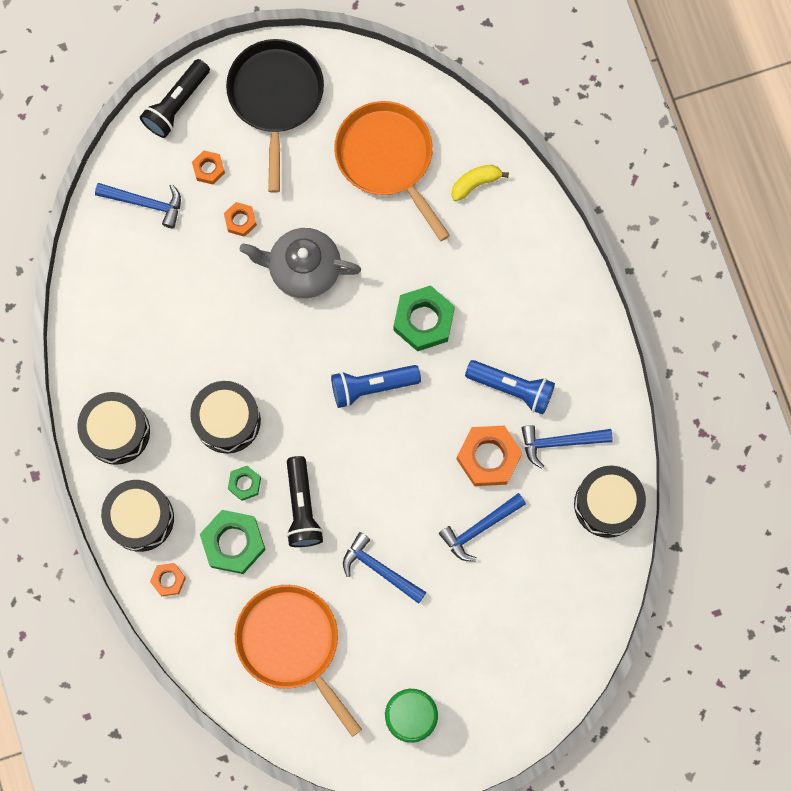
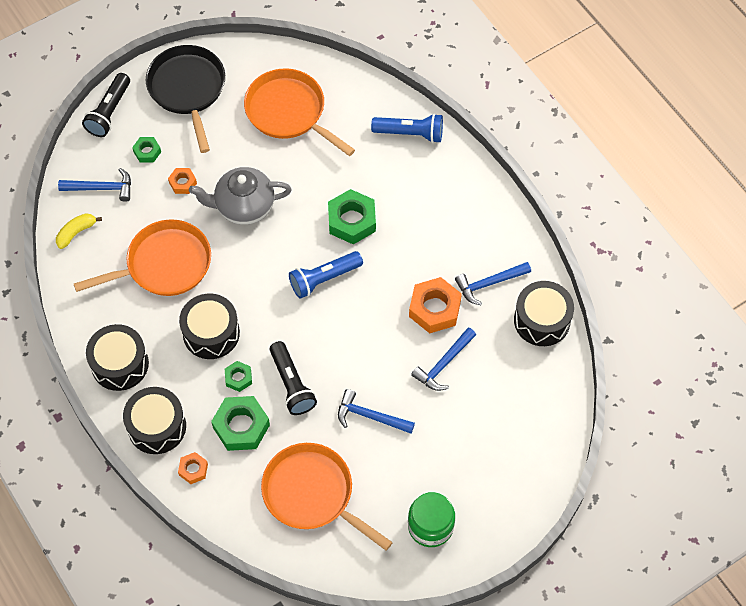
camera: 15 degrees left, 15 degrees down
(194, 320) = (164, 264): none -> orange pan
(209, 169) = (147, 152): orange nut -> green nut
(475, 183) = (364, 114): yellow banana -> yellow banana (76, 233)
(512, 388) = (438, 253): blue flashlight -> blue flashlight (410, 133)

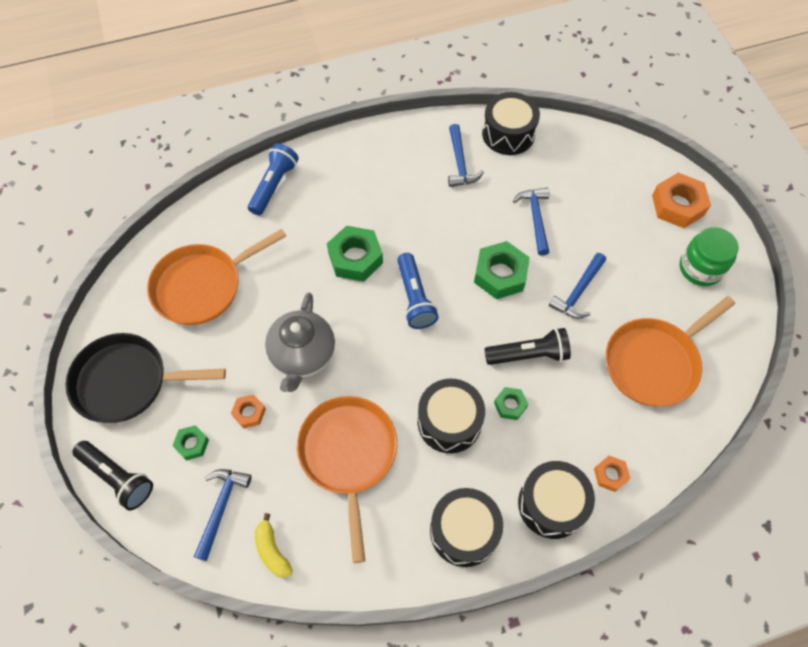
camera: 75 degrees left, 0 degrees up
(241, 426) = (567, 414): green nut -> green nut (500, 274)
(434, 309) = (475, 211): orange nut -> orange nut (677, 205)
(443, 364) = (535, 218): blue hammer -> blue hammer turned 150 degrees counterclockwise

